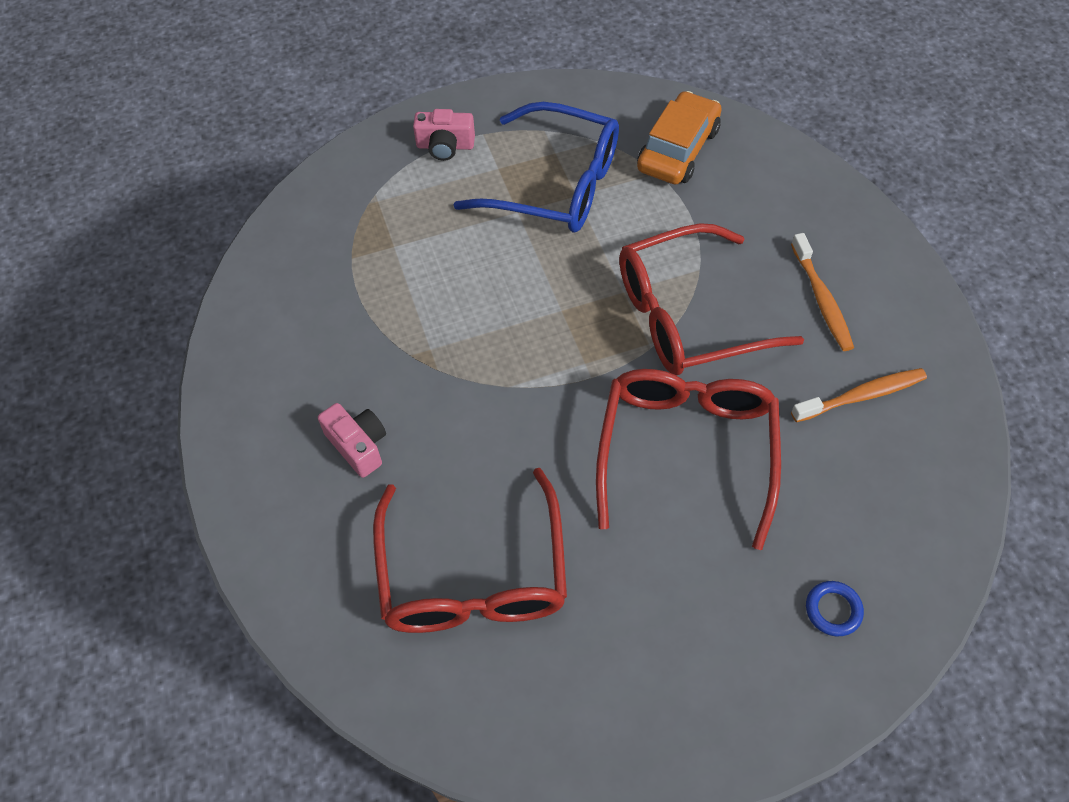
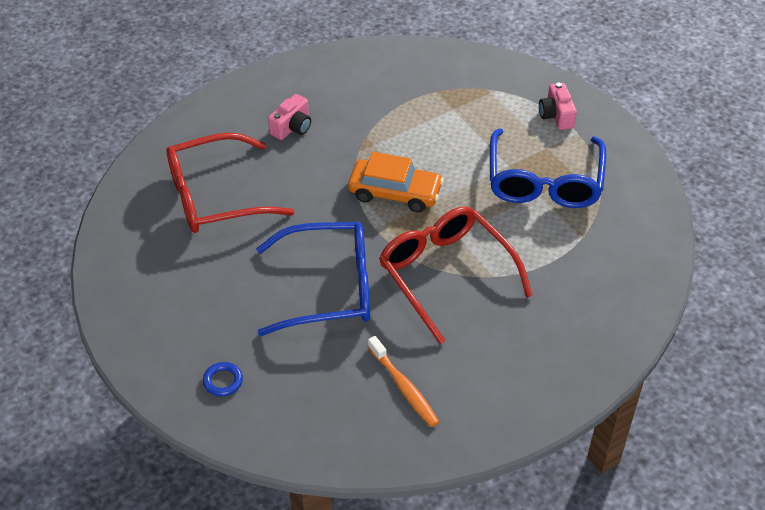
camera: 75 degrees right, 10 degrees down
(678, 149) = (613, 248): orange car -> orange car (395, 193)
(686, 452) = (328, 288): red glasses -> blue glasses
(821, 299) = (489, 355): orange toothbrush -> none

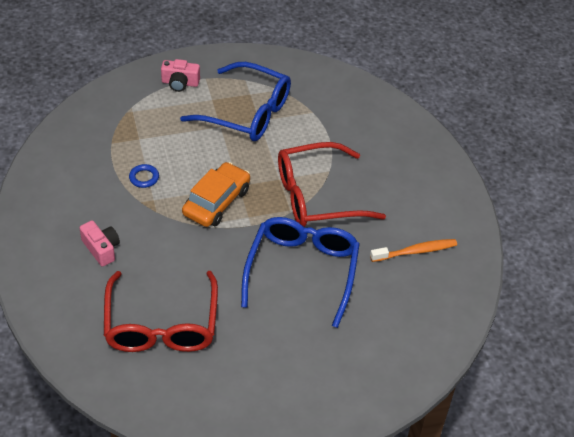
camera: 75 degrees left, 0 degrees up
(223, 381) = (374, 364): blue ring -> blue ring (144, 178)

